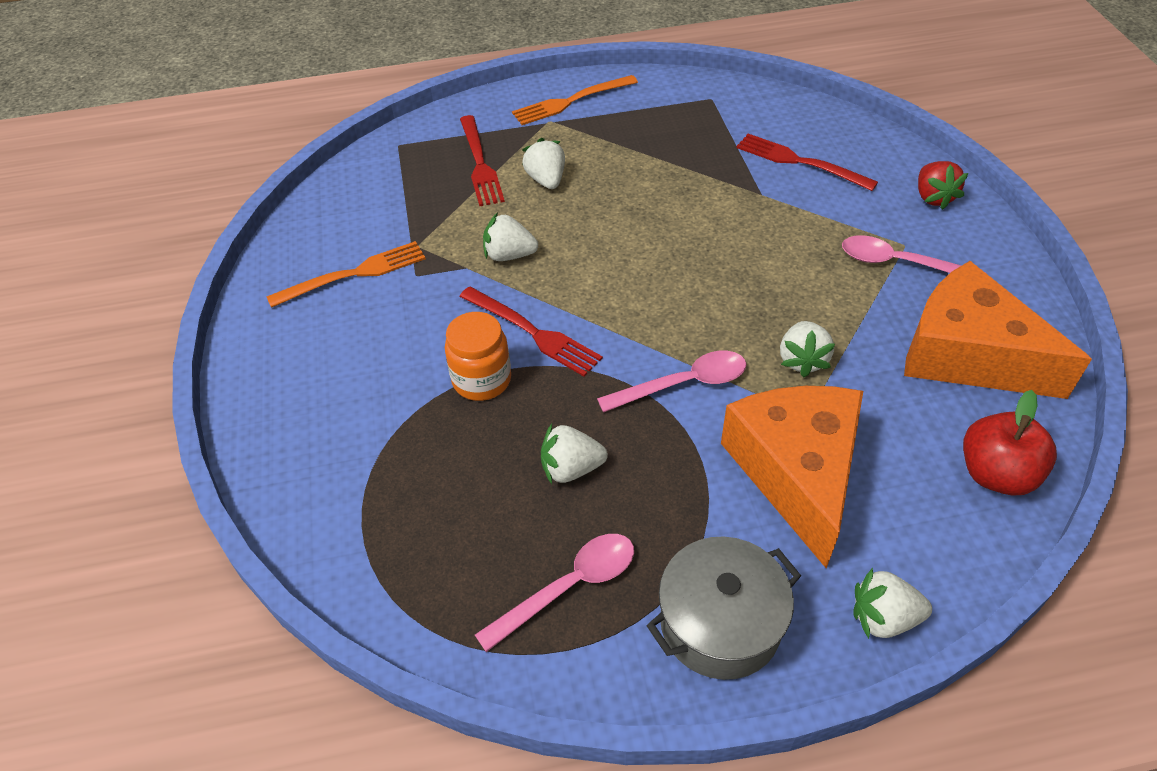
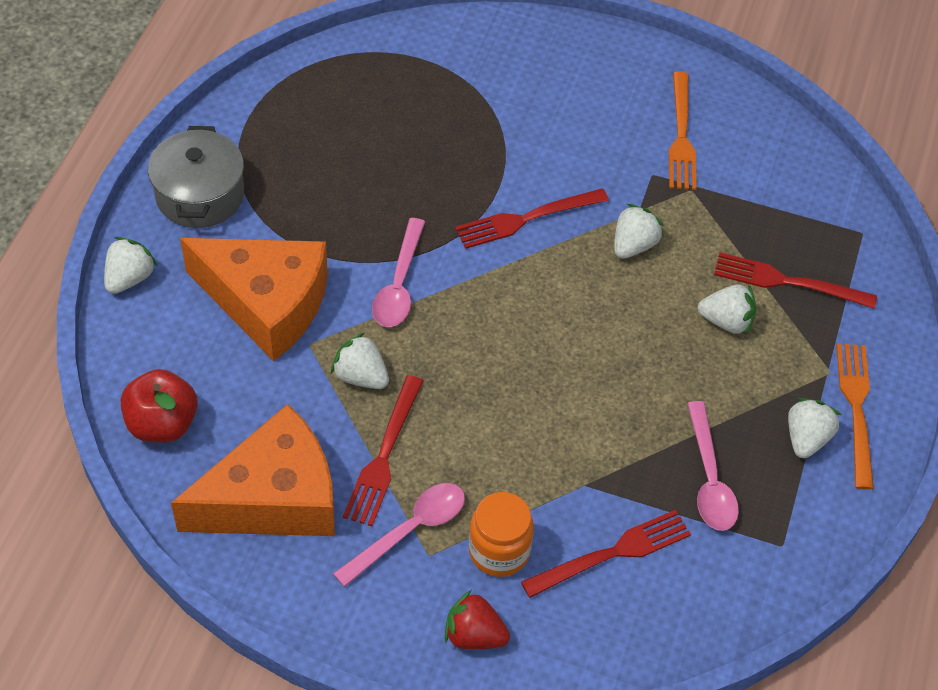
camera: 115 degrees right, 5 degrees up
(482, 380) = (499, 167): orange jar -> orange jar (499, 551)
(569, 587) = (288, 136): pink spoon -> pink spoon (709, 478)
(571, 468) = (376, 180): white strawberry -> white strawberry (806, 438)
(858, 307) = (384, 456): none -> red fork

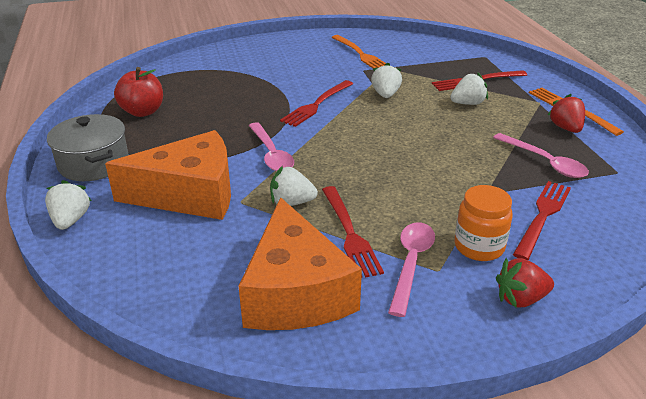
camera: 30 degrees left, 20 degrees down
(162, 424) = (166, 288): red apple -> red apple (143, 112)
(273, 498) = (295, 291): orange cheese -> orange cheese turned 135 degrees clockwise
(806, 438) = (565, 128): white strawberry -> red strawberry

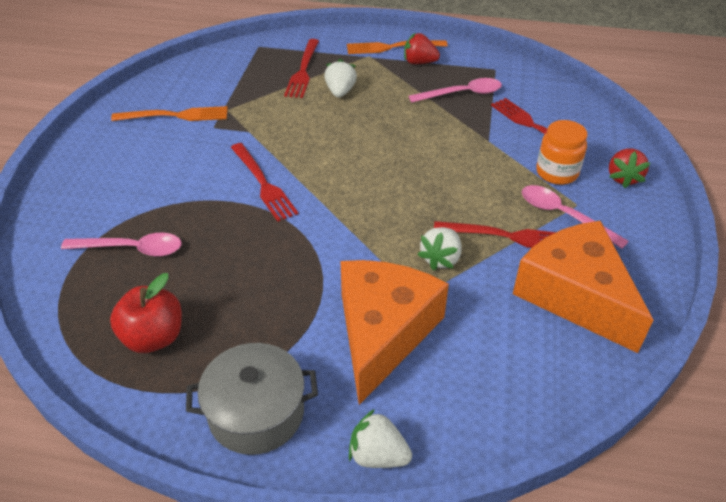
camera: 65 degrees left, 10 degrees up
(271, 154) = (342, 247): pink spoon -> pink spoon (132, 249)
(295, 291) = (575, 295): orange cheese -> orange cheese turned 135 degrees counterclockwise
(385, 95) = (282, 131): white strawberry -> none

